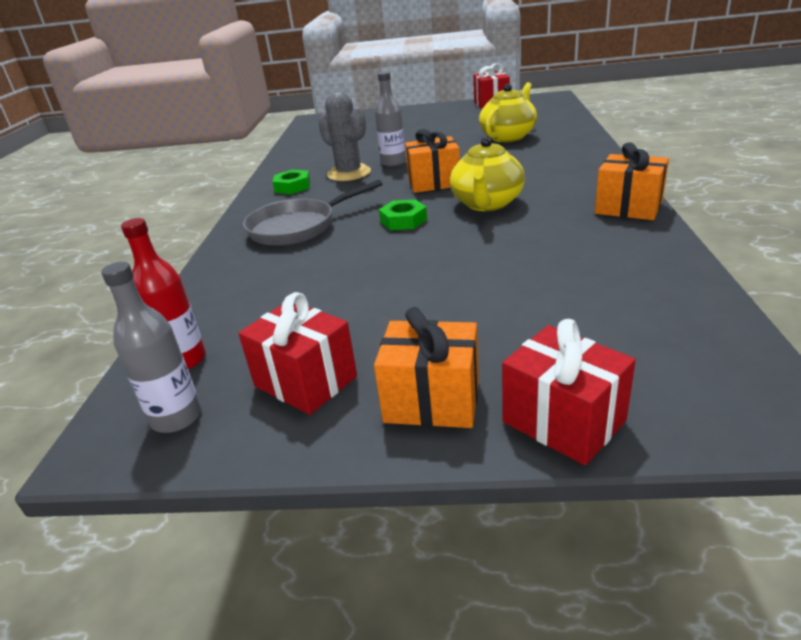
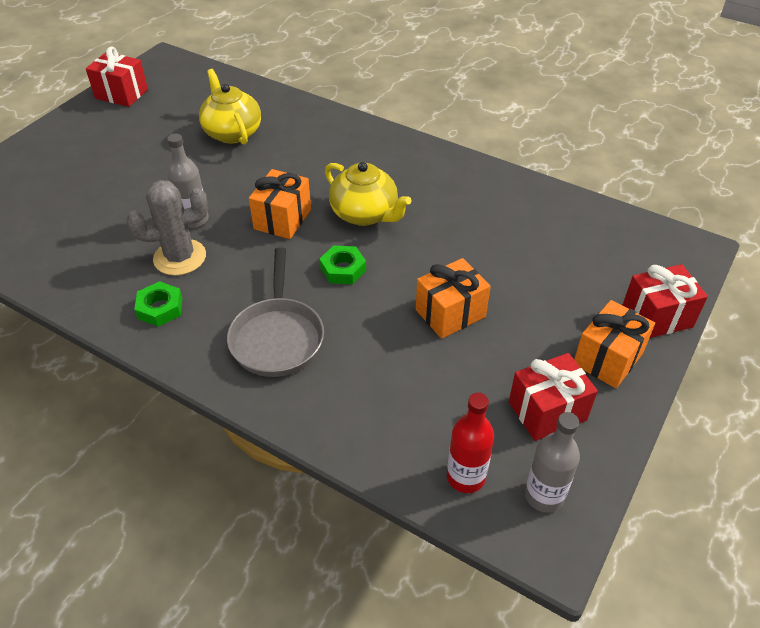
camera: 65 degrees left, 15 degrees up
(628, 208) = (449, 162): orange gift -> orange gift (450, 313)

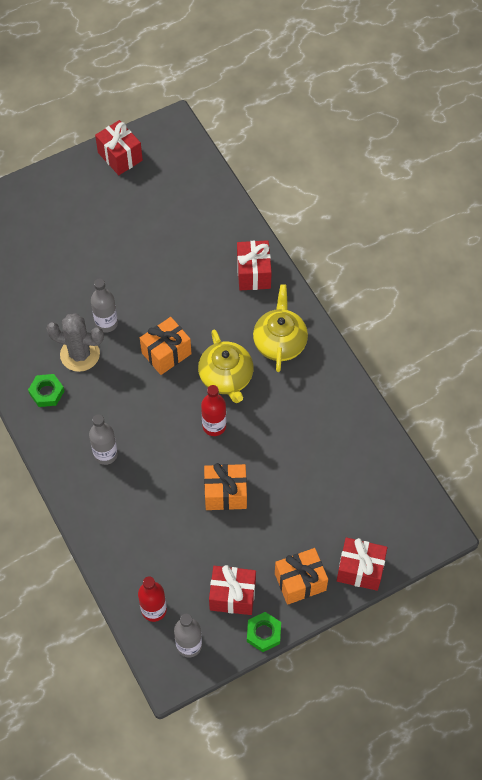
camera: 30 degrees right, 15 degrees up
(232, 132) = (180, 243): yellow teapot -> yellow teapot (280, 342)
(277, 337) = (105, 454): grey pan -> grey bottle
(326, 128) = (253, 273): none -> red gift
(343, 269) = (180, 420): green nut -> green nut (263, 633)
(386, 258) = (214, 426): none -> red bottle

